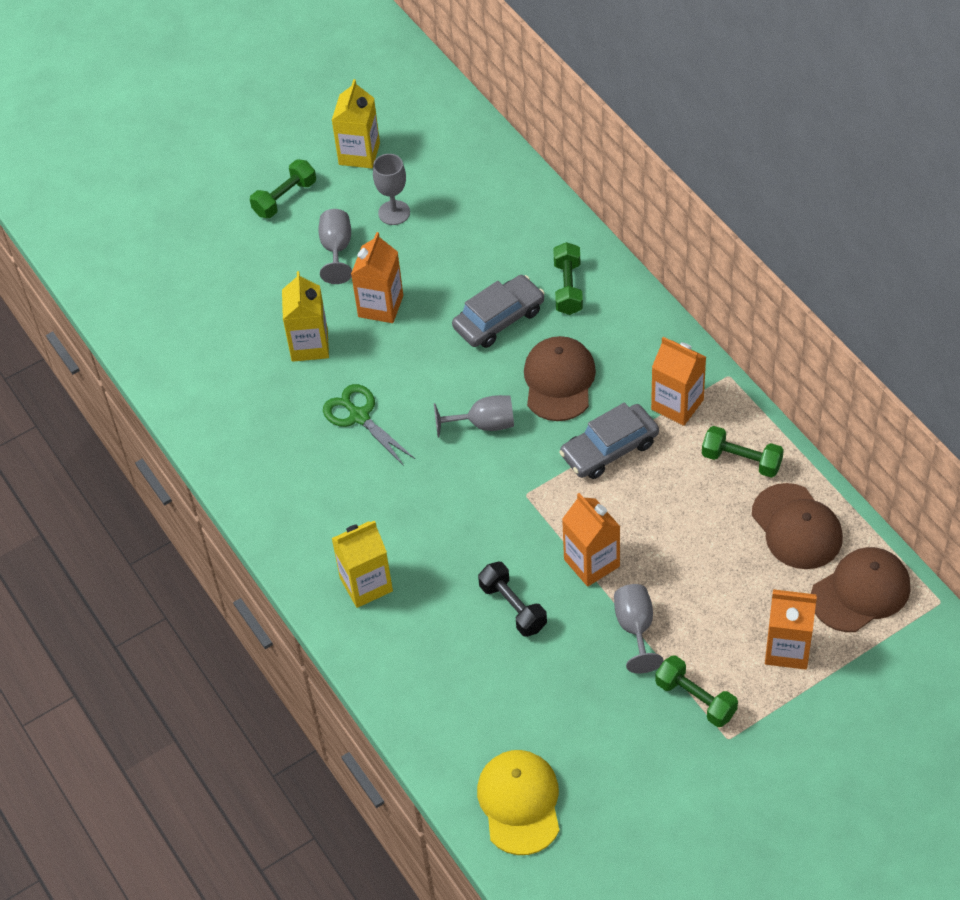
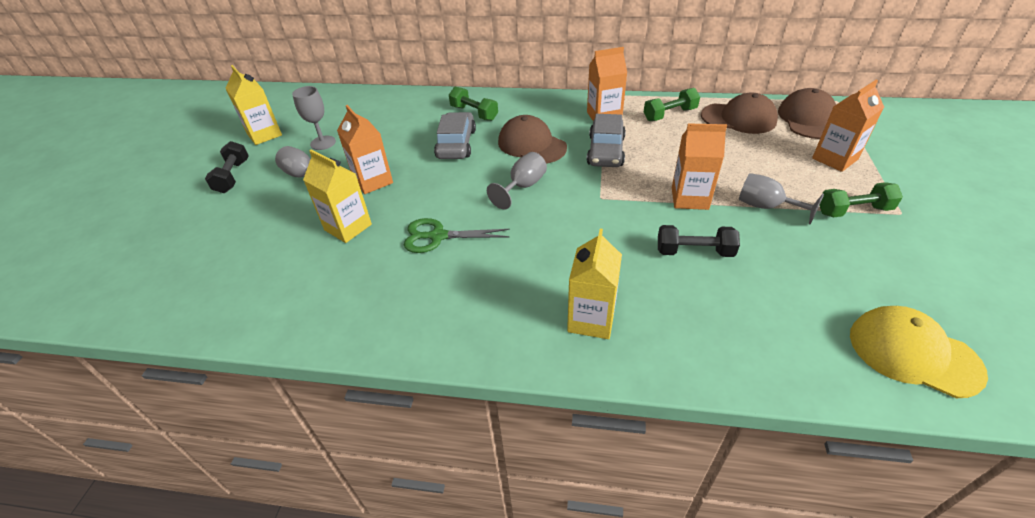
camera: 50 degrees left, 10 degrees down
(285, 198) = (233, 176): green dumbbell -> black dumbbell

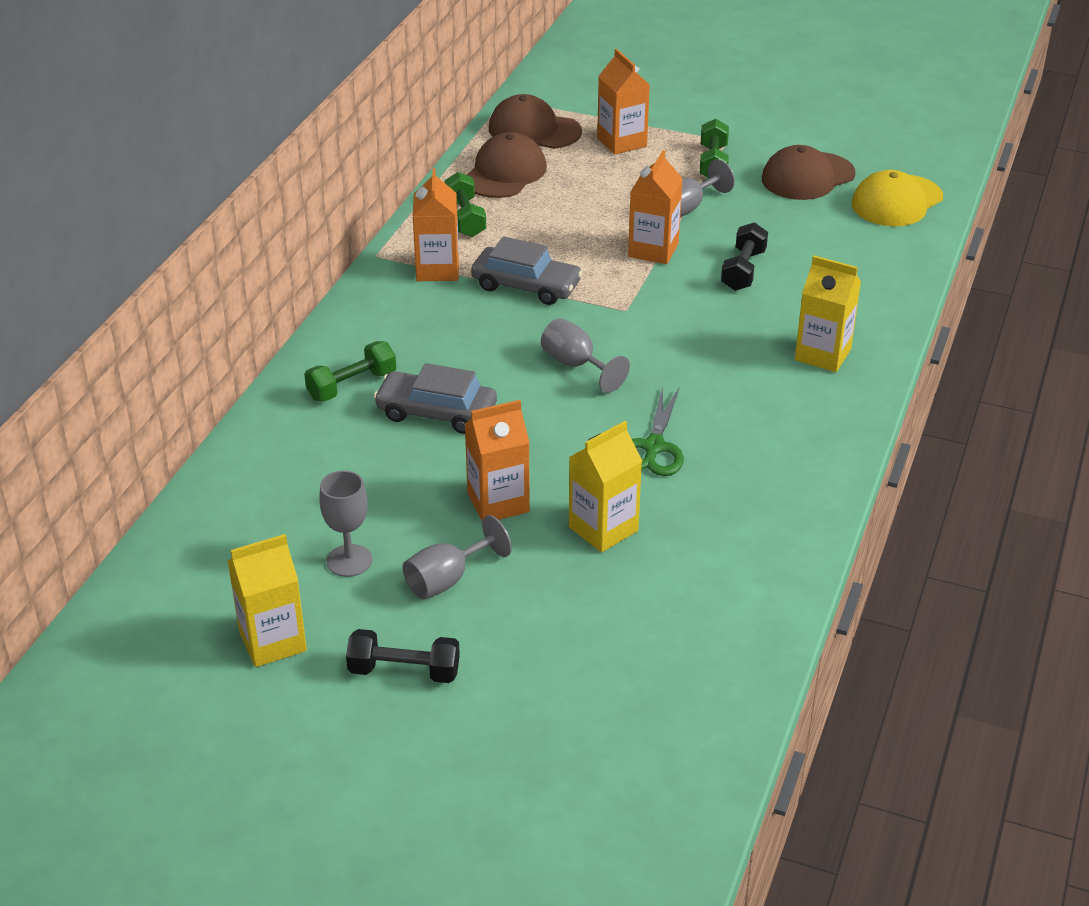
camera: 80 degrees left, 5 degrees down
(531, 145) = (477, 343): brown cap -> brown cap (807, 177)

